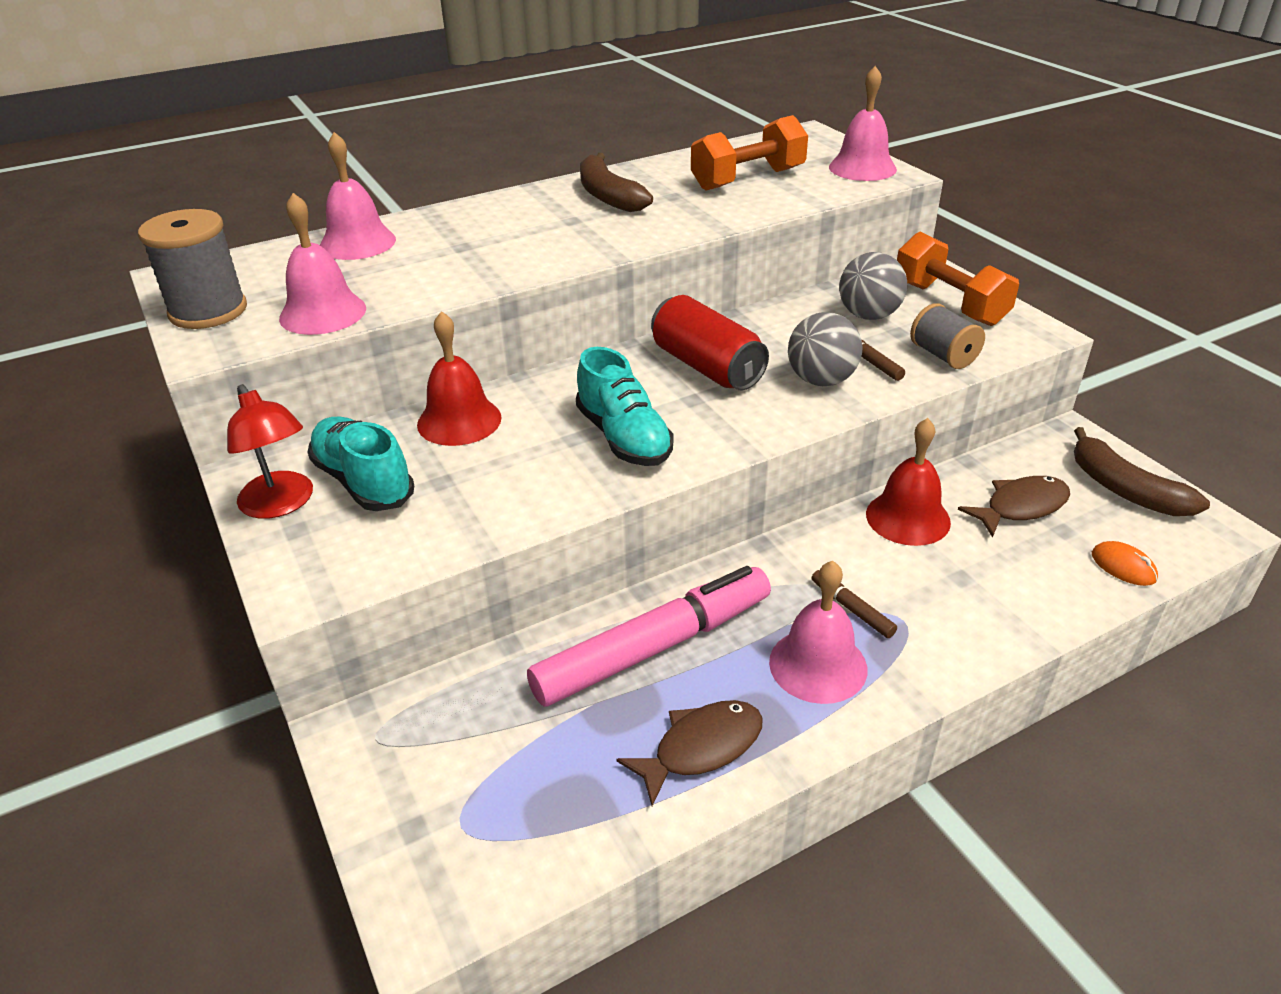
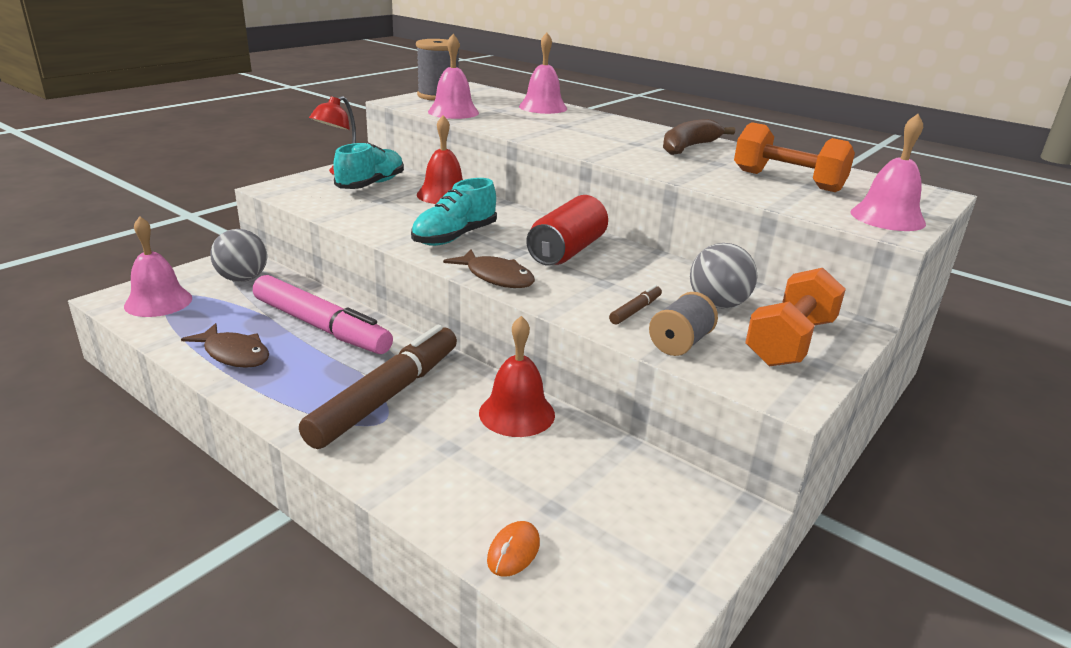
camera: 65 degrees right, 10 degrees down
(818, 665) = (320, 388): pink bell -> pink bell (158, 302)
(821, 380) = (585, 293): grey ball -> grey ball (242, 279)
(851, 609) = (386, 396): brown marker -> brown marker, size x2.48
(1021, 507) = (574, 478): brown fish -> brown fish (496, 277)
(1124, 489) = (656, 554): brown banana -> none

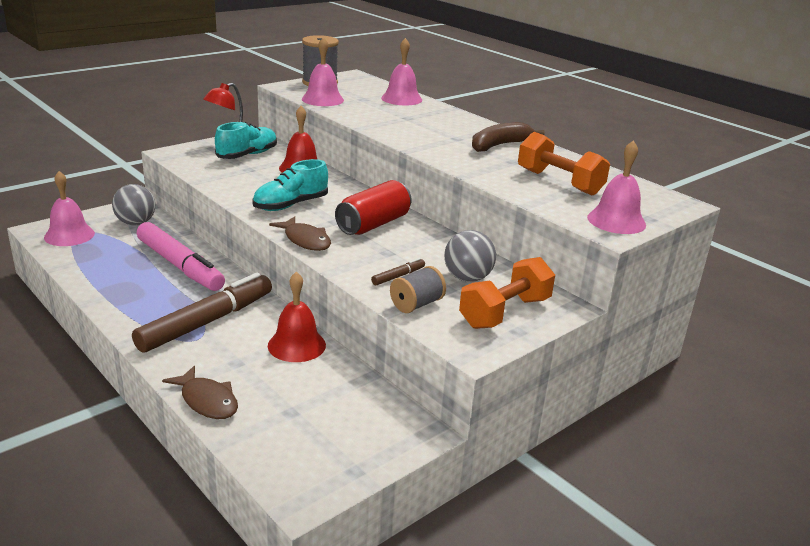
camera: 10 degrees right, 0 degrees up
(234, 354) = (110, 280): brown fish -> brown fish (207, 401)
(513, 551) = (248, 436): orange mouse -> none

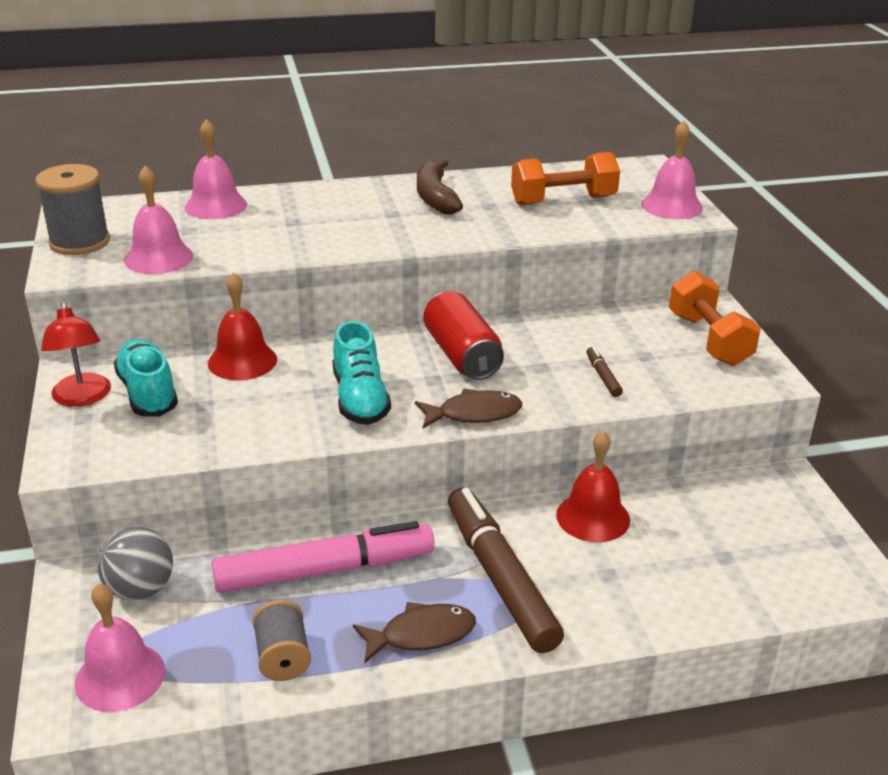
camera: 60 degrees left, 5 degrees up
(207, 401) = (680, 616): brown fish -> brown fish (421, 635)
(416, 304) = (670, 383): grey spool -> grey spool (283, 657)
(467, 278) = (628, 337): grey ball -> none

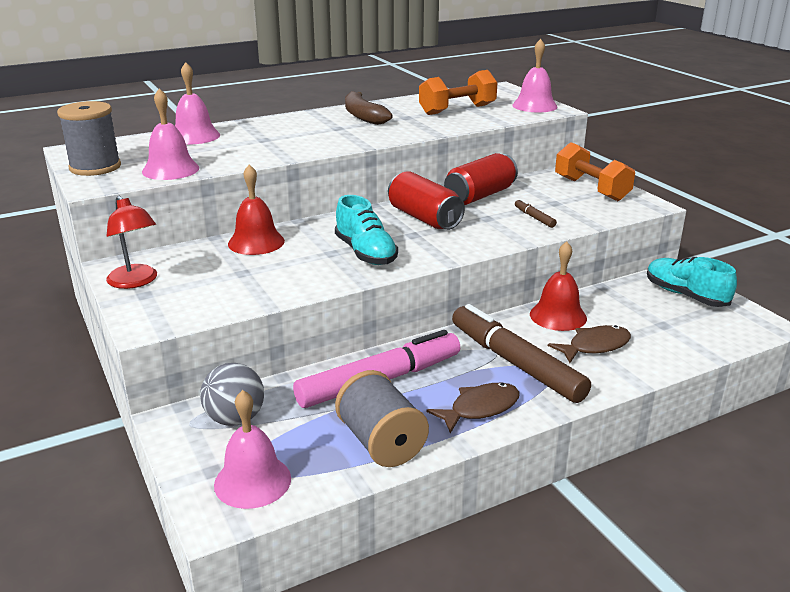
camera: 15 degrees left, 5 degrees down
(148, 393) = (191, 271): turquoise shoe -> turquoise shoe (685, 295)
(283, 657) = (381, 443): grey spool -> grey spool, size x1.51
(474, 414) = (458, 250): brown fish -> brown fish (595, 346)
(553, 329) = (480, 195): none -> red can

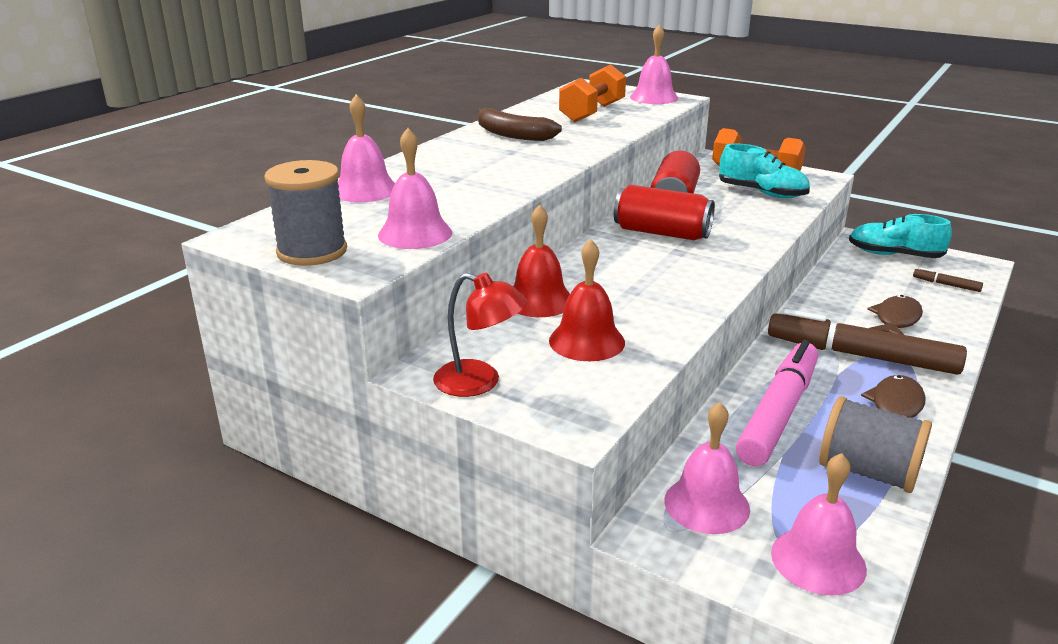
camera: 30 degrees left, 0 degrees up
(235, 419) = (706, 504): grey ball -> pink bell
(365, 253) = (667, 281): turquoise shoe -> turquoise shoe (762, 193)
(534, 218) = (754, 209): brown marker -> brown marker (946, 285)
(558, 316) = (830, 301): red bell -> red bell (587, 341)

